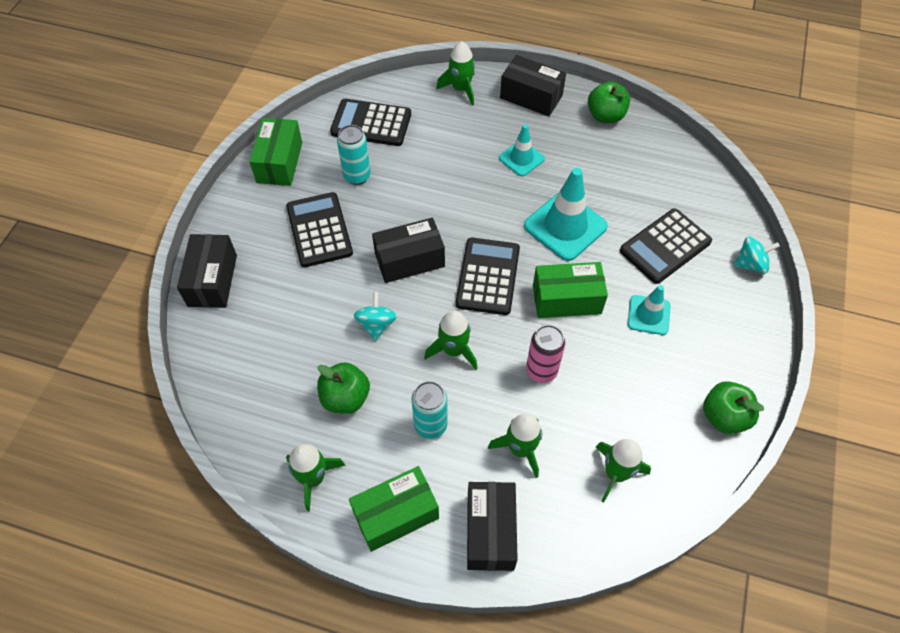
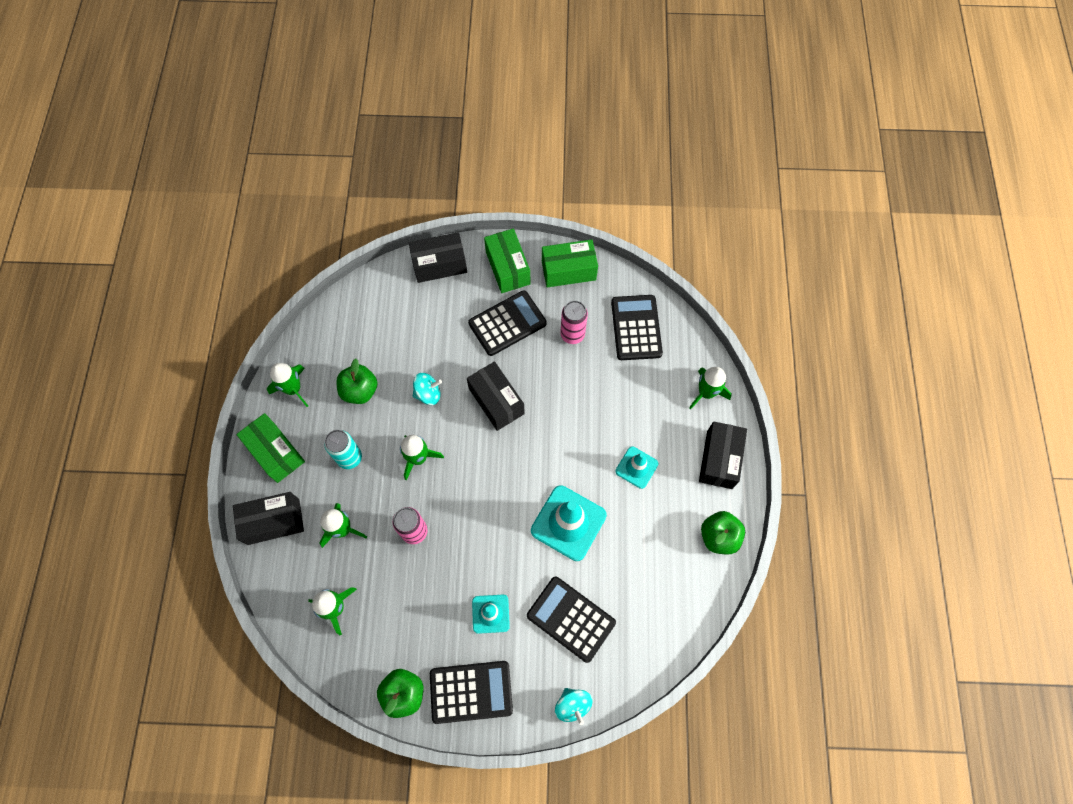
camera: 75 degrees right, 10 degrees up
(357, 176) = (572, 334): turquoise can -> pink can
(488, 276) = (496, 468): black calculator -> black calculator (471, 691)
(566, 299) = (489, 539): green box -> green box (508, 268)

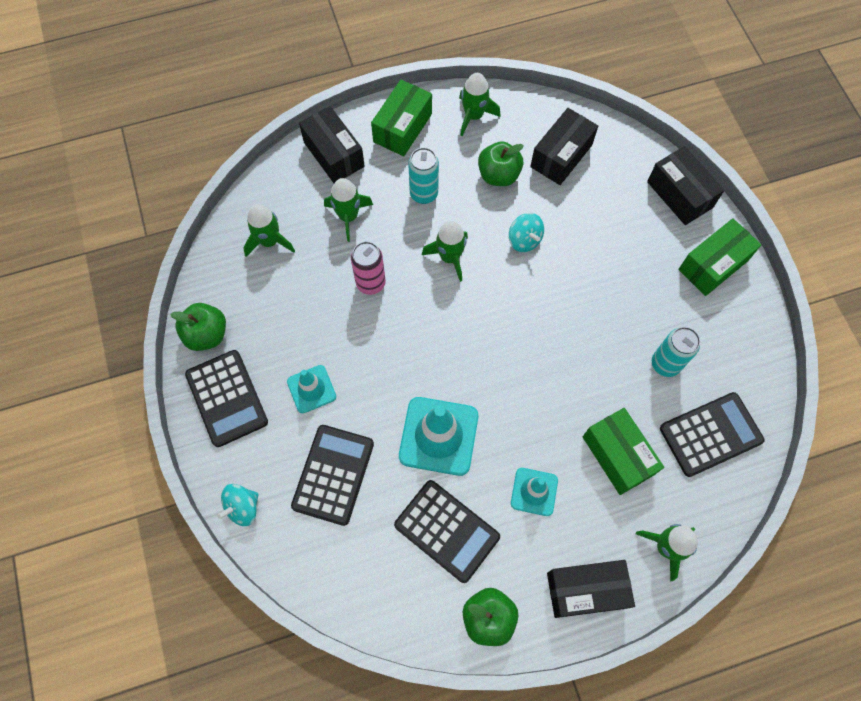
camera: 70 degrees right, 0 degrees up
(496, 401) = (546, 311): black box -> black box (561, 156)
(507, 323) = (644, 289): black calculator -> black calculator (447, 530)
(568, 270) = (745, 332): green box -> green box (617, 455)
(572, 334) = (665, 364): pink can -> turquoise can

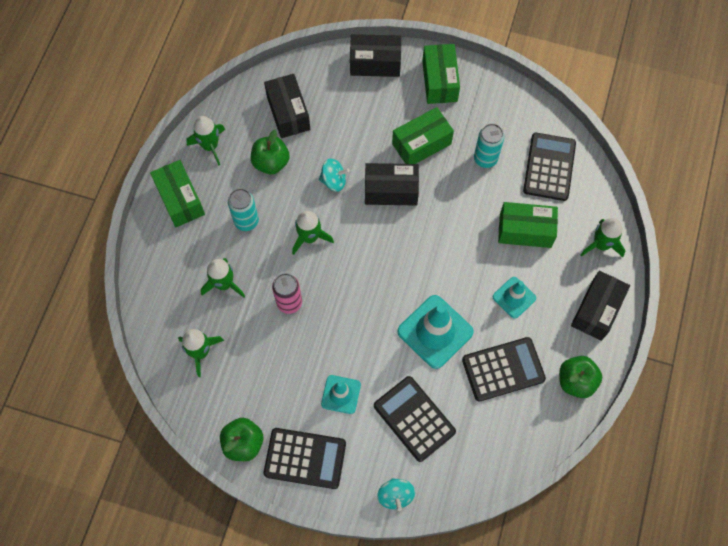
camera: 55 degrees left, 0 degrees up
(334, 154) = (163, 261): black box -> black box (391, 190)
(629, 293) = (421, 144): none -> green box

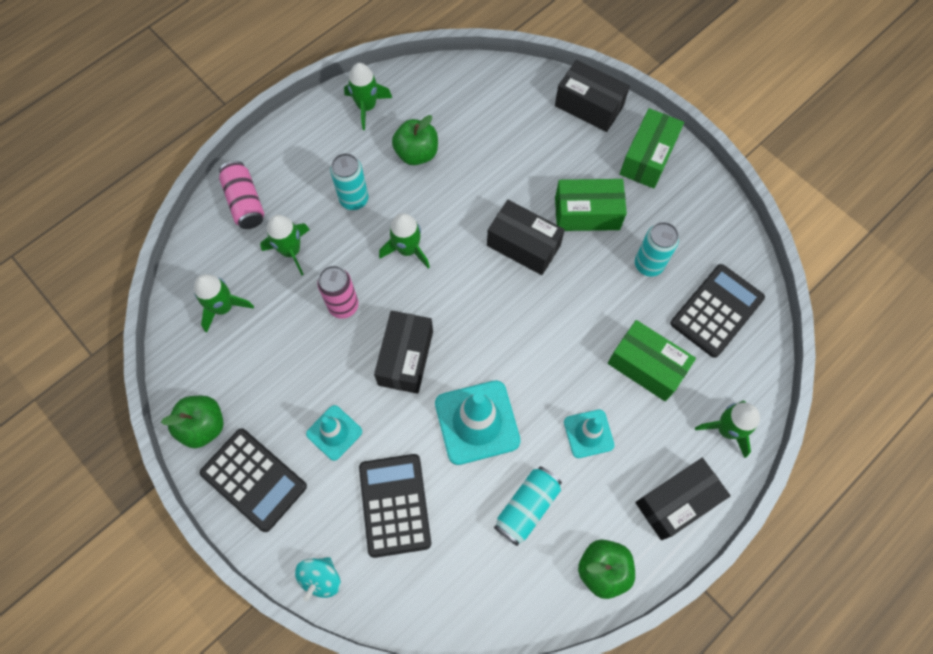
camera: 30 degrees right, 0 degrees up
(164, 266) = (245, 202): none -> pink can
(180, 199) = (303, 144): green box -> none
(288, 113) = (466, 112): black box -> black box (406, 358)
(334, 181) = (469, 204): turquoise spinning top -> none
(503, 369) = (527, 507): black calculator -> turquoise can

